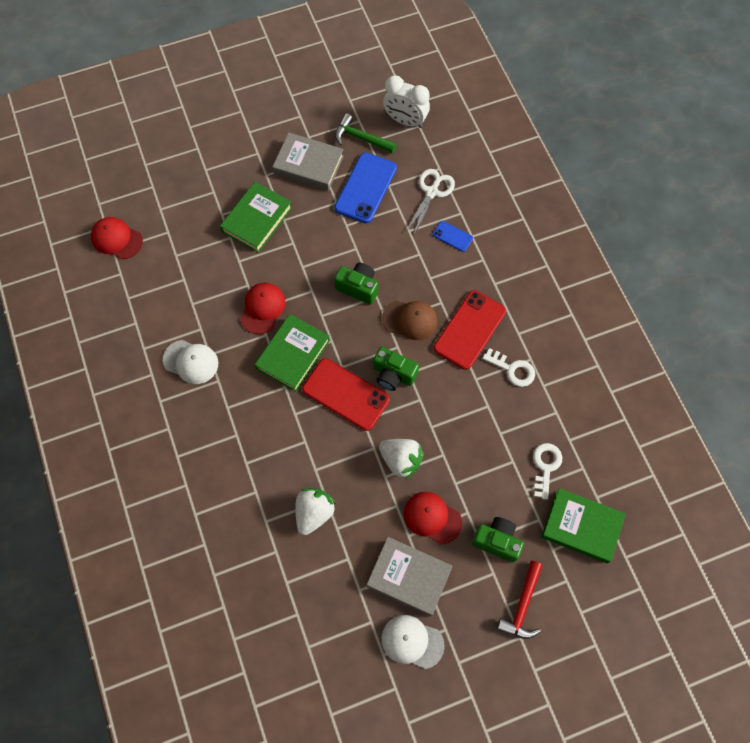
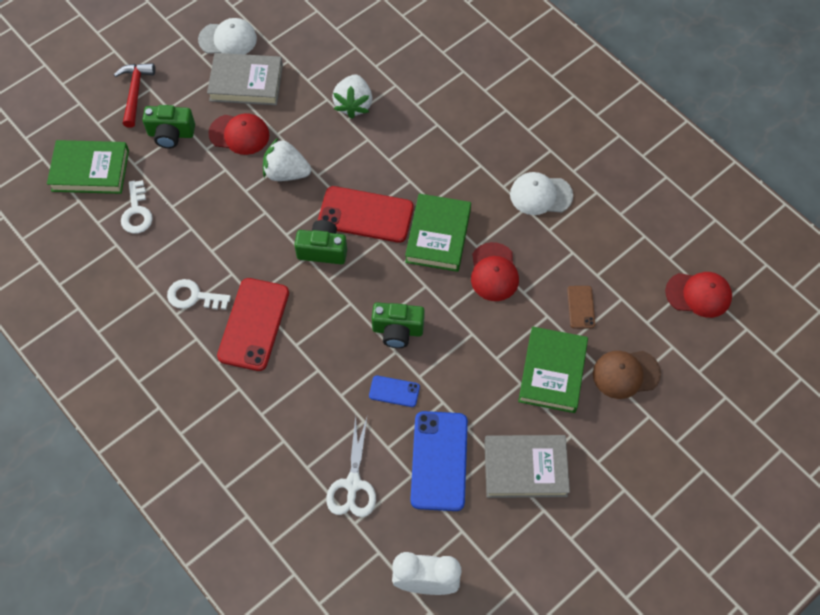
camera: 160 degrees right, 5 degrees down
(210, 259) = (581, 307): none -> brown phone
(361, 138) = (474, 532): green hammer -> none
(410, 320) = (325, 313): brown cap -> brown cap (626, 374)
(452, 236) = (307, 432): blue phone -> blue phone (394, 391)

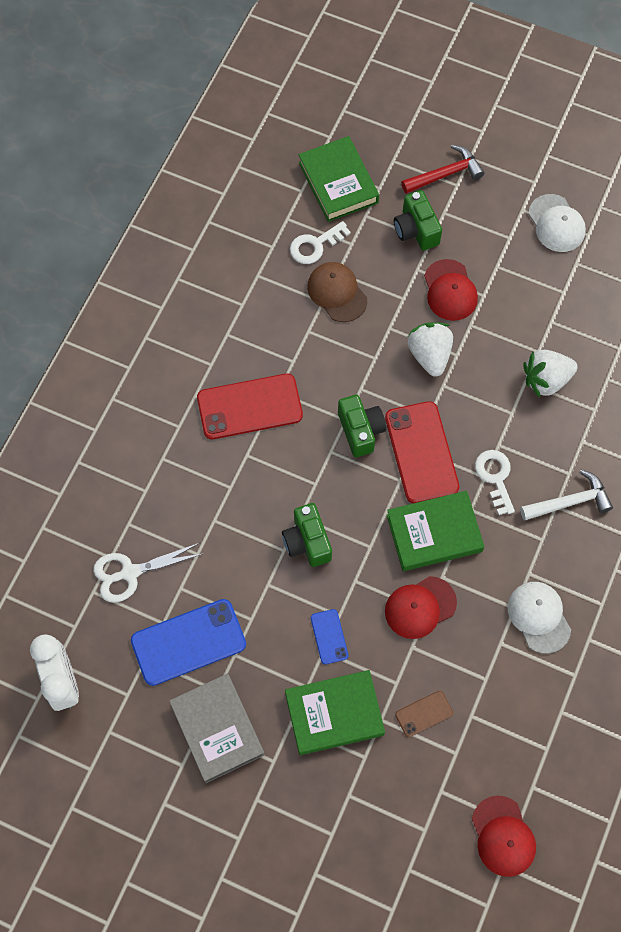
camera: 65 degrees right, 5 degrees up
(193, 296) = (252, 340): white key -> white key (495, 477)
(246, 83) = (514, 266): grey book -> none
(394, 391) = (241, 568): blue phone -> blue phone (329, 636)
(460, 134) = (569, 502): none -> white hammer
(626, 374) = (368, 791): brown cap -> brown cap (337, 293)

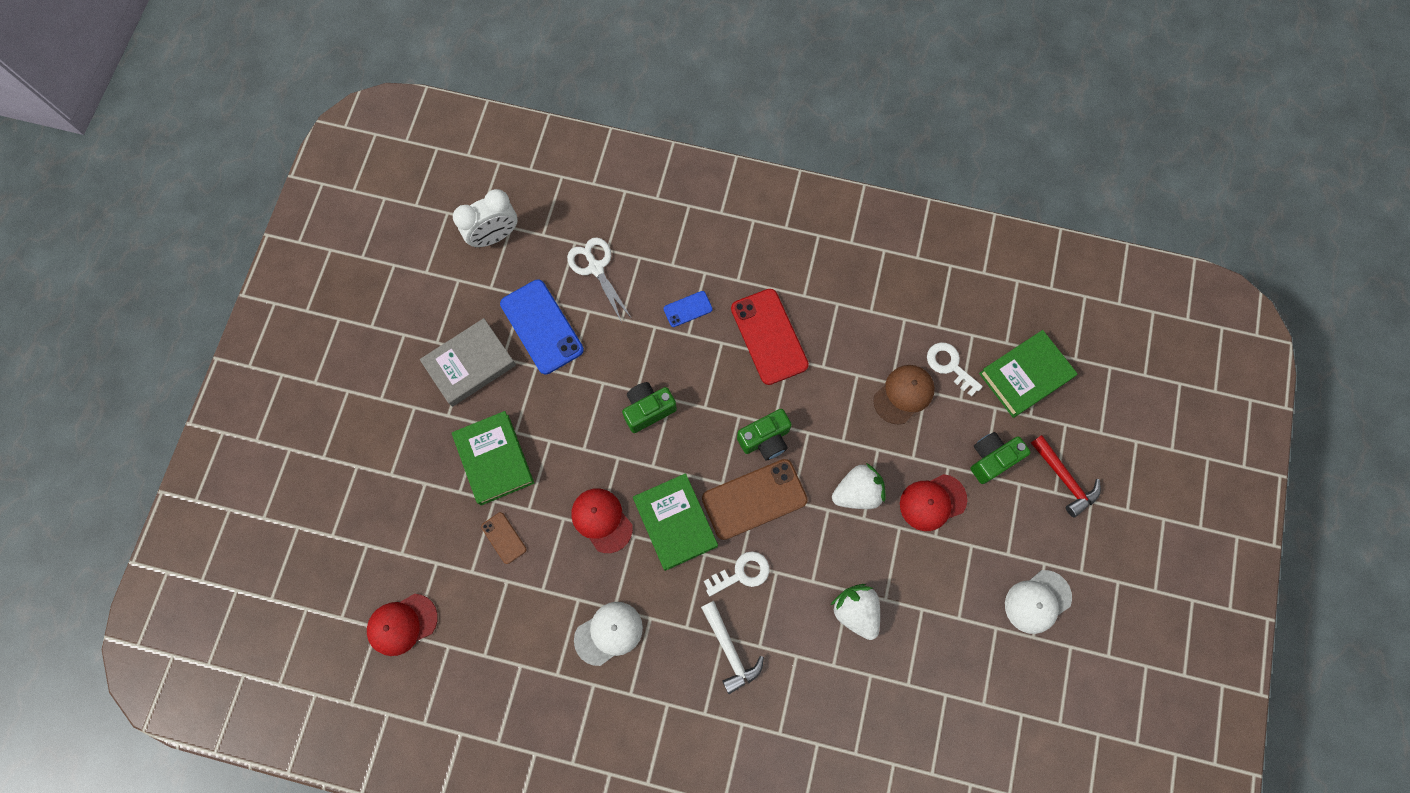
camera: 80 degrees right, 5 degrees up
(329, 636) = (563, 443): blue phone -> blue phone (688, 309)
(421, 452) = (754, 499): red phone -> brown phone

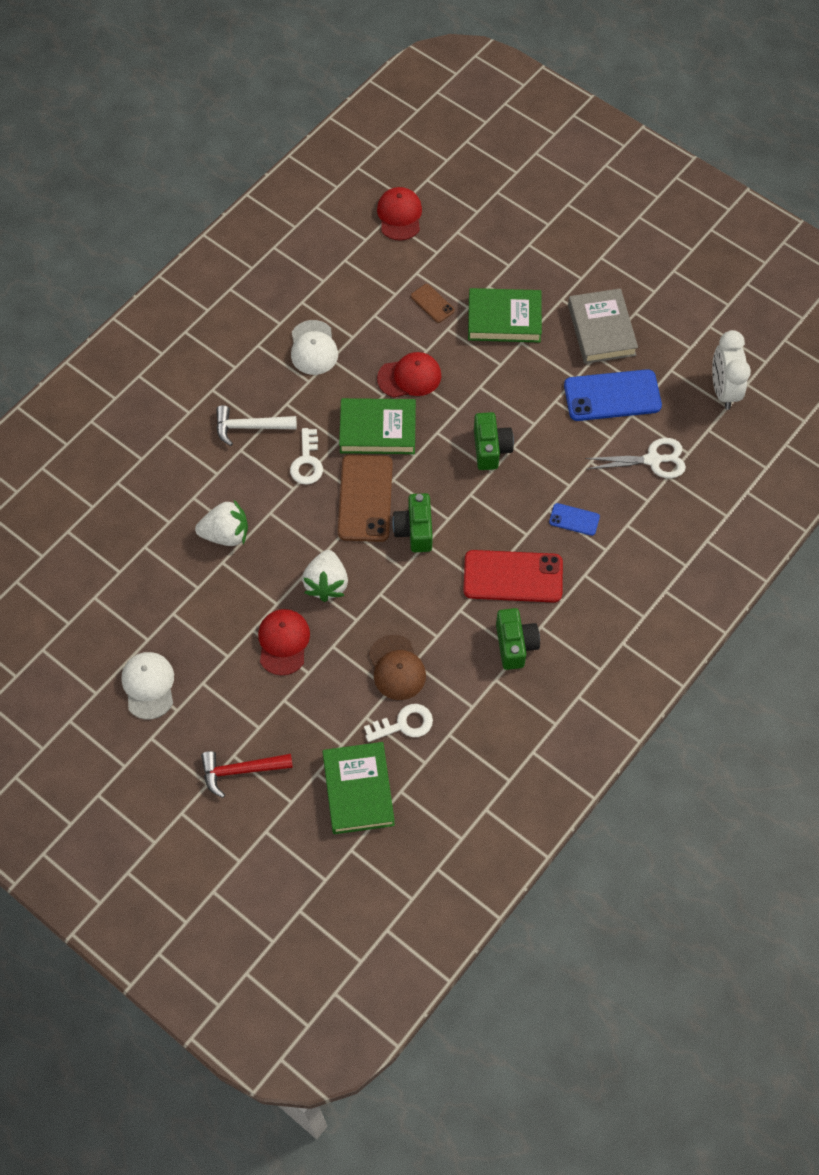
camera: 115 degrees right, 10 degrees down
(503, 538) = (432, 303): brown phone -> brown phone turned 60 degrees clockwise
(688, 309) = (574, 519): blue phone -> blue phone turned 75 degrees counterclockwise
(992, 459) = (294, 715): green camera -> green camera (515, 645)

